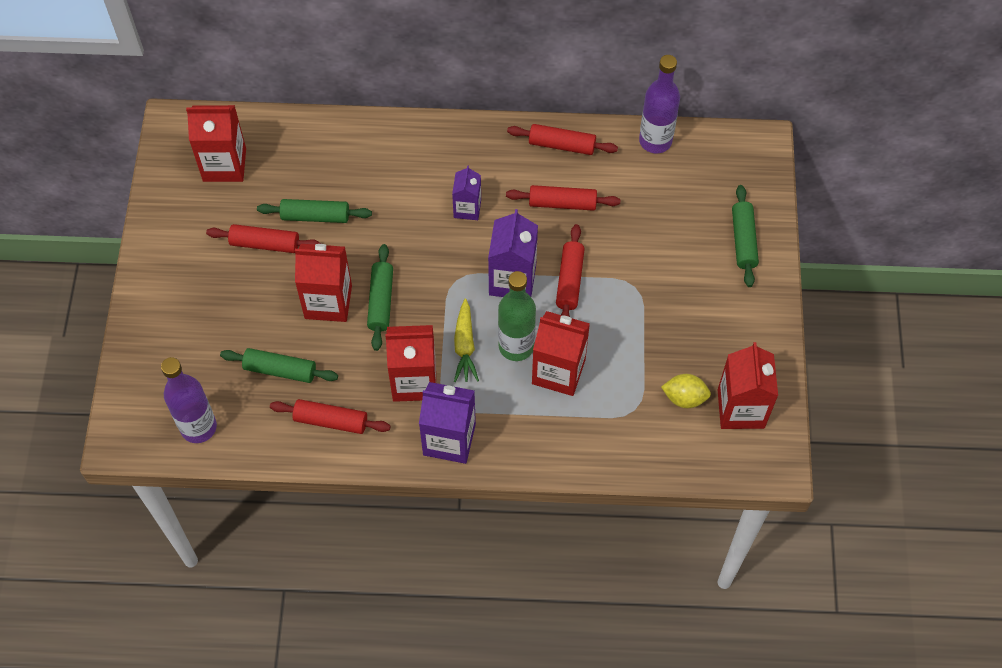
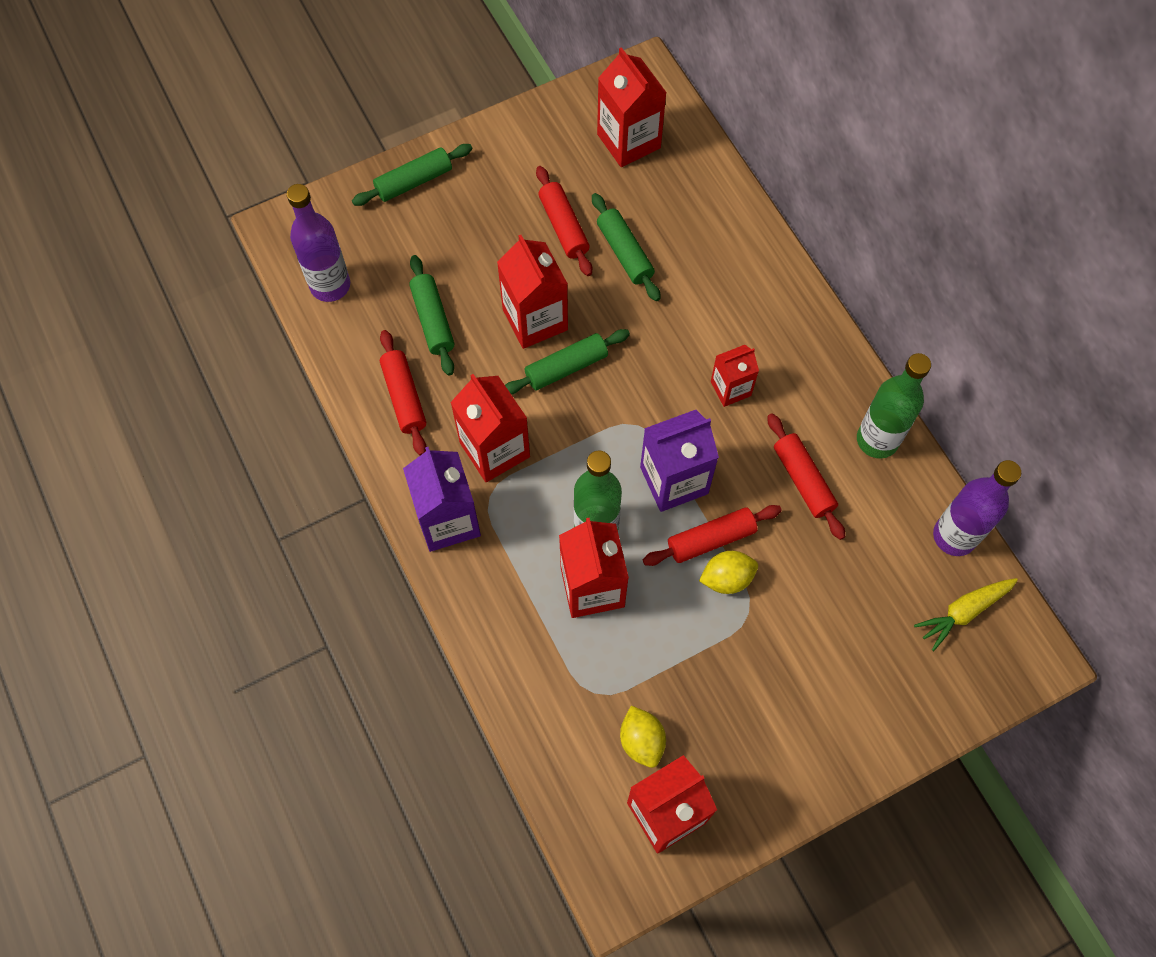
camera: 60 degrees right, 5 degrees up
(464, 346) = (564, 476): yellow carrot -> yellow carrot (963, 612)
(467, 208) = (730, 388): purple carton -> red carton
(562, 145) = (877, 440): red rolling pin -> green bottle
(603, 286) = (726, 578): none -> yellow lemon
(743, 240) = (890, 704): green rolling pin -> green rolling pin (414, 181)

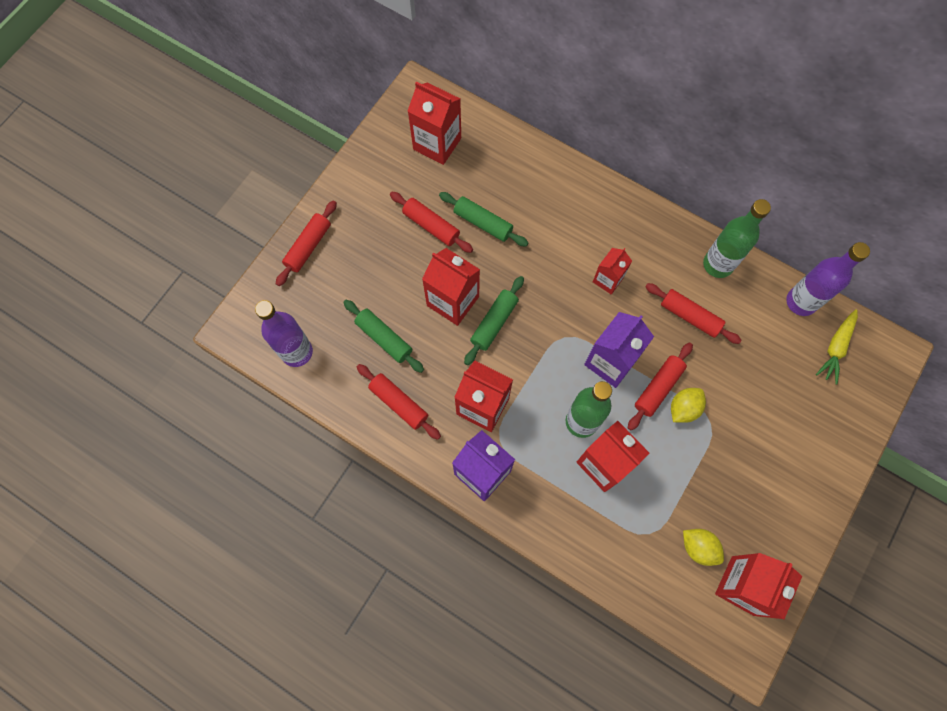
camera: 30 degrees left, 5 degrees up
(414, 181) = (308, 246): green rolling pin -> red rolling pin

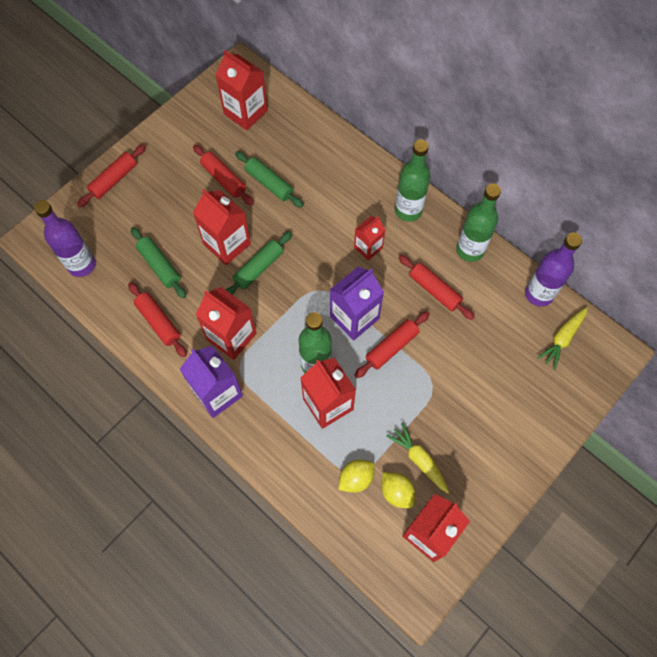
camera: 10 degrees right, 5 degrees down
(642, 230) = (408, 210): none -> green bottle
(683, 408) = (411, 368): yellow lemon -> yellow lemon (356, 478)
(714, 507) = (419, 459): none -> yellow carrot

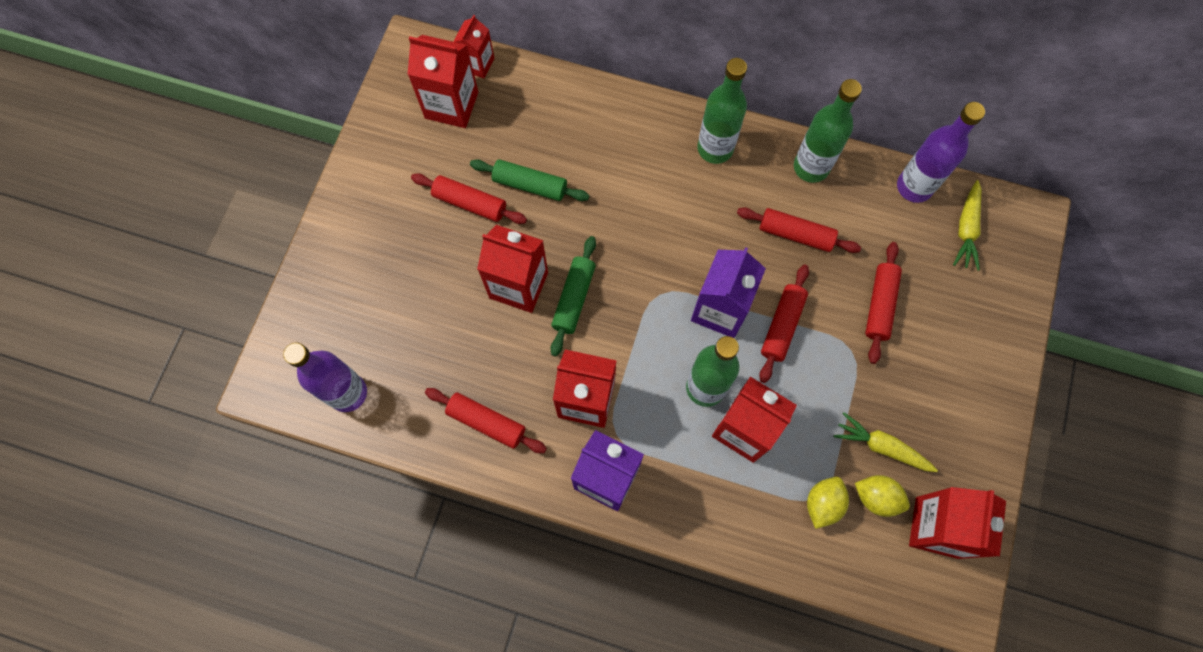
camera: 25 degrees left, 5 degrees up
(114, 180) = (329, 263): red rolling pin -> red rolling pin (880, 305)
(159, 266) = (449, 350): green rolling pin -> none
(368, 248) = (692, 215): red carton -> red carton (477, 64)

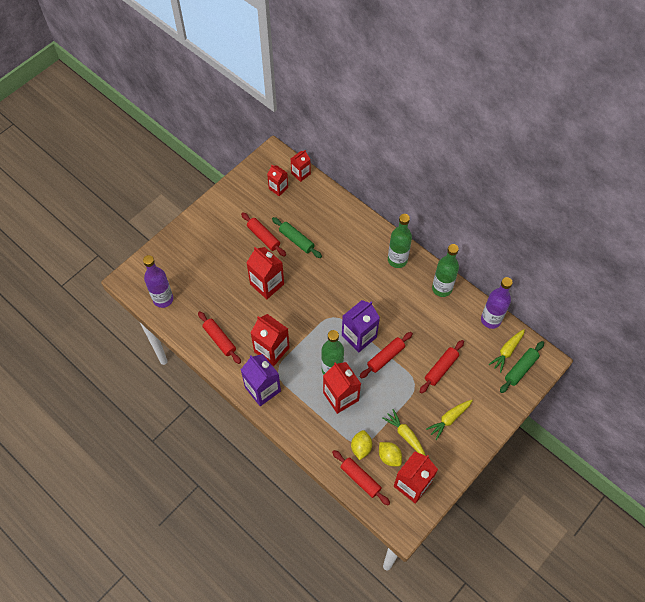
camera: 25 degrees right, 10 degrees down
(451, 105) = (278, 188): red carton -> red carton, size x0.61
(573, 298) = (290, 301): green rolling pin -> green rolling pin (520, 369)
(795, 234) = (416, 317): red rolling pin -> red rolling pin (360, 479)
(822, 503) = (361, 447): yellow lemon -> yellow lemon turned 45 degrees counterclockwise
(936, 386) = (449, 419): none -> yellow carrot

